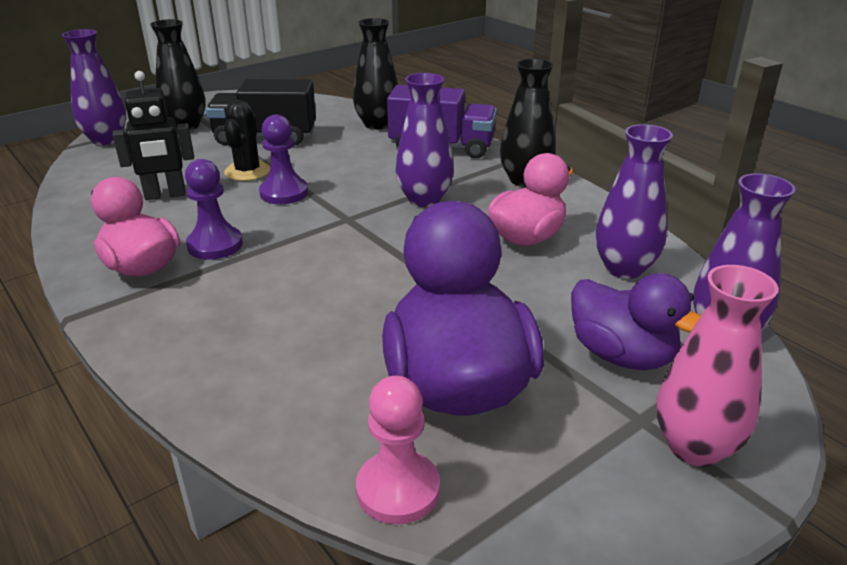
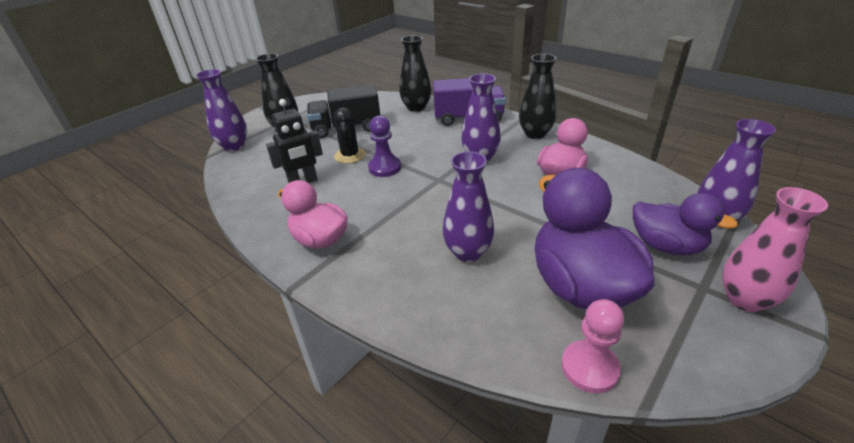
camera: 10 degrees left, 5 degrees up
(215, 245) = (361, 214): purple pawn -> none
(624, 268) = (632, 186): purple vase -> purple vase (468, 252)

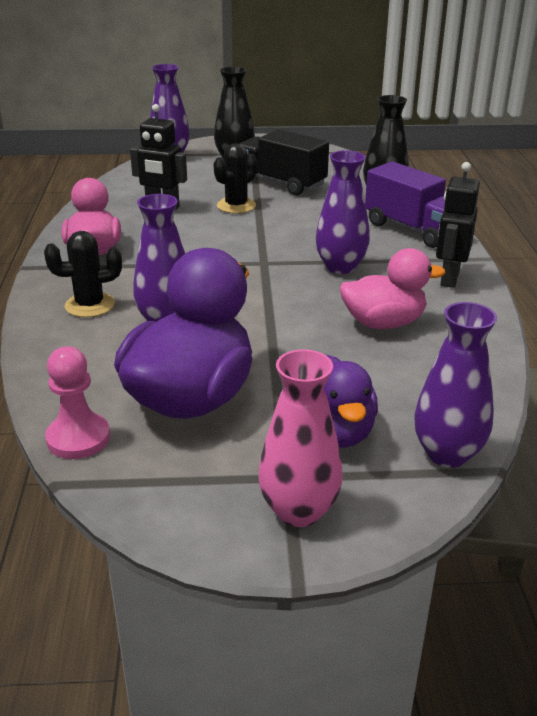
camera: 45 degrees right, 5 degrees down
(385, 167) = (242, 229): purple pawn -> none
(401, 278) = (90, 305): none -> black cactus
(535, 134) = (449, 278): black vase -> black robot

